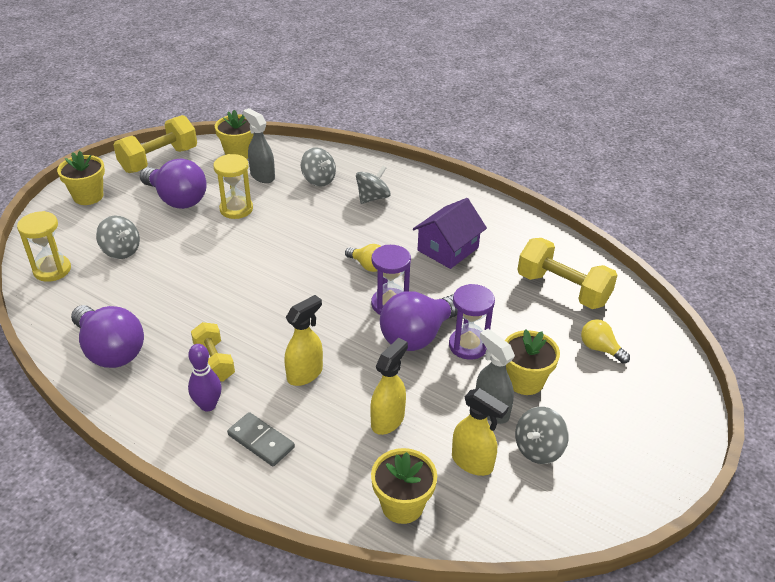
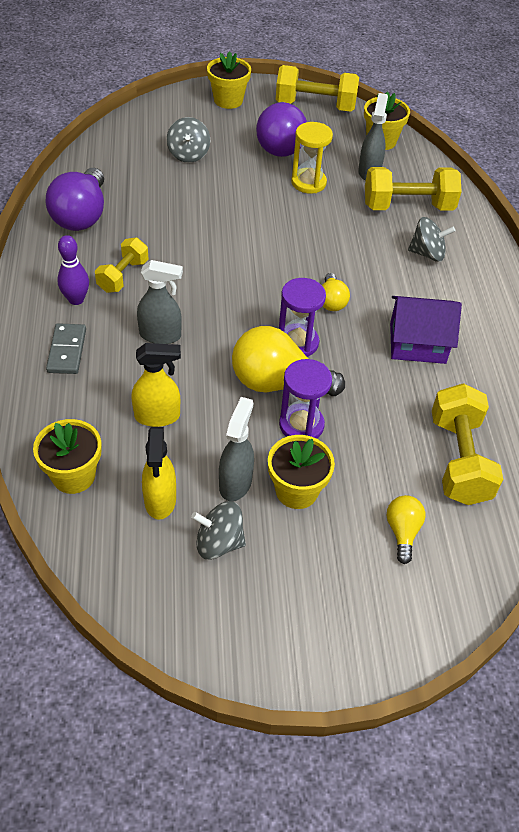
camera: 50 degrees right, 10 degrees up
(52, 270) = (131, 136): yellow hourglass -> none
(305, 374) = (161, 335): yellow spray bottle -> grey spray bottle
(318, 180) = (408, 206): grey spinning top -> yellow dumbbell
(418, 336) = (277, 383): purple light bulb -> yellow light bulb

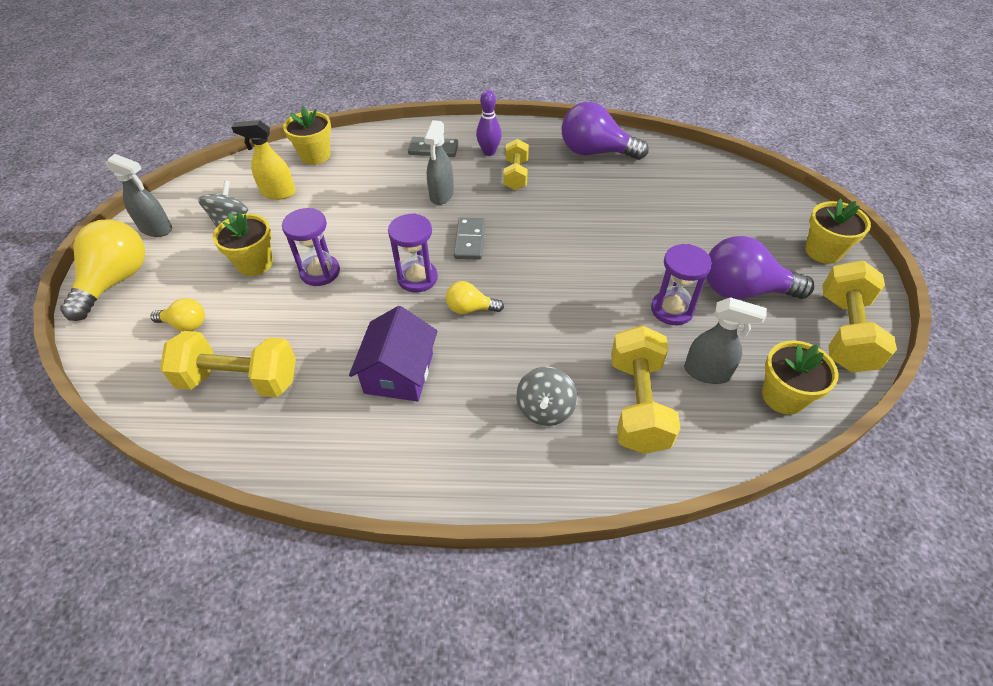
camera: 100 degrees right, 0 degrees up
(123, 276) = (516, 175): yellow dumbbell -> yellow dumbbell turned 60 degrees clockwise
(158, 416) = (355, 192): yellow spray bottle -> none
(188, 154) = (704, 217): grey spinning top -> none
(235, 483) = (277, 230): grey spray bottle -> grey spray bottle (156, 229)
(236, 307) = (470, 240): none -> grey domino
(277, 383) = (371, 261): yellow light bulb -> yellow light bulb (116, 281)
(308, 183) = (672, 309): yellow hourglass -> purple hourglass

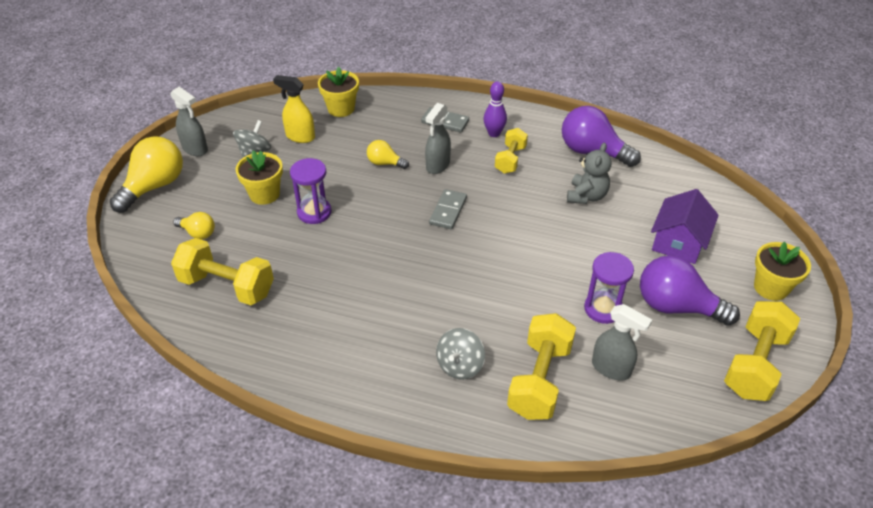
camera: 15 degrees right, 5 degrees down
(399, 373) = (351, 309): purple house -> purple house (679, 242)
(417, 278) = (392, 234): purple hourglass -> none
(470, 308) = (427, 269): yellow light bulb -> yellow light bulb (385, 163)
(607, 197) = (586, 196): none -> grey teddy bear
(783, 396) = (671, 404): yellow flower pot -> none

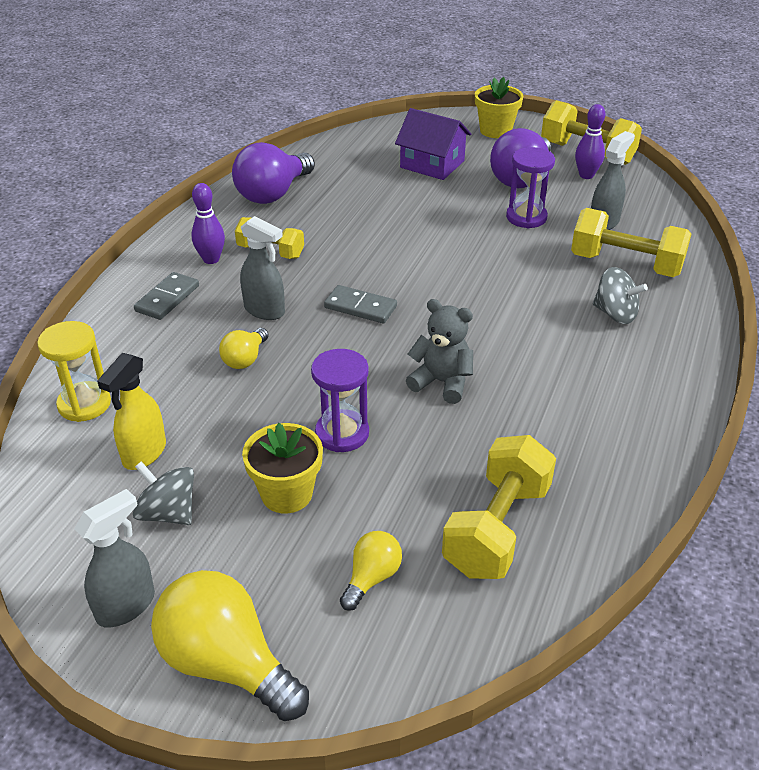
camera: 85 degrees left, 5 degrees down
(341, 109) = (84, 404): yellow flower pot -> yellow hourglass
(586, 196) = (352, 206): grey teddy bear -> grey teddy bear (442, 382)
(703, 360) = (586, 175): none -> purple bowling pin

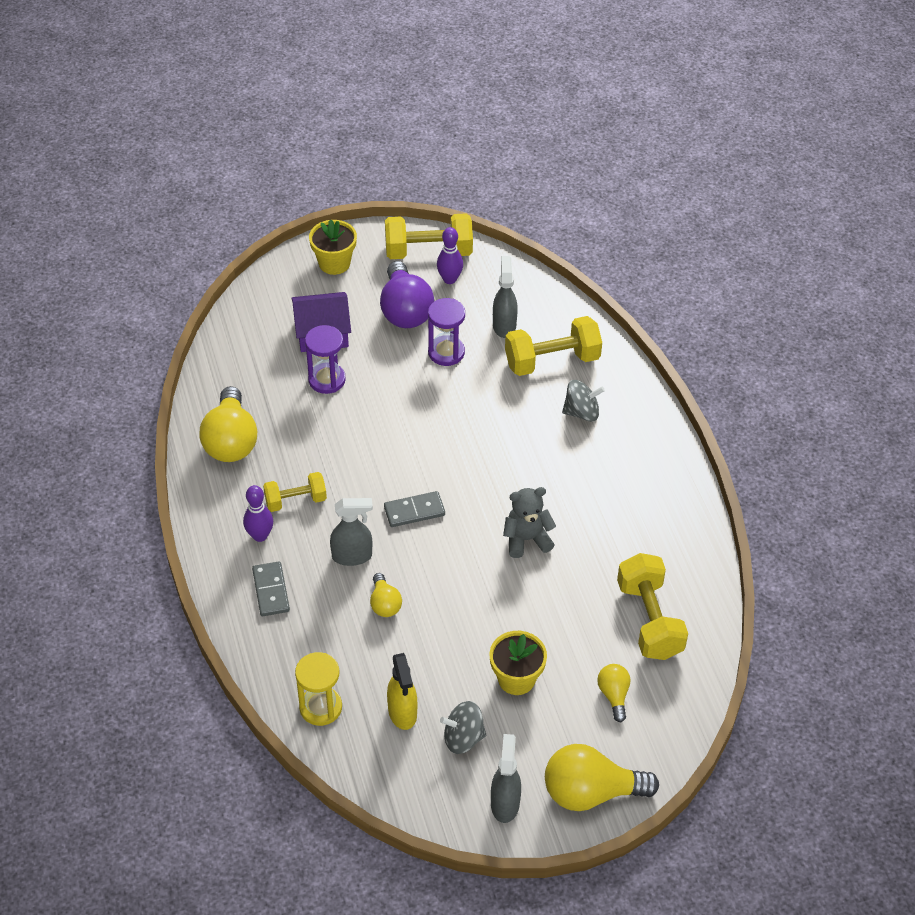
camera: 40 degrees left, 10 degrees up
(273, 194) = (231, 441): purple light bulb -> yellow light bulb
(342, 433) = (505, 617): purple hourglass -> purple hourglass (327, 380)

